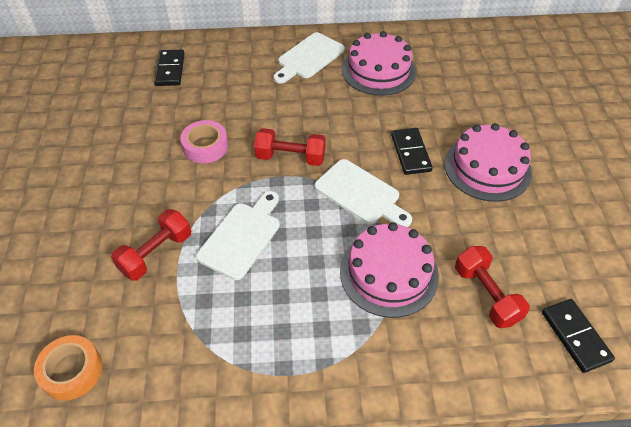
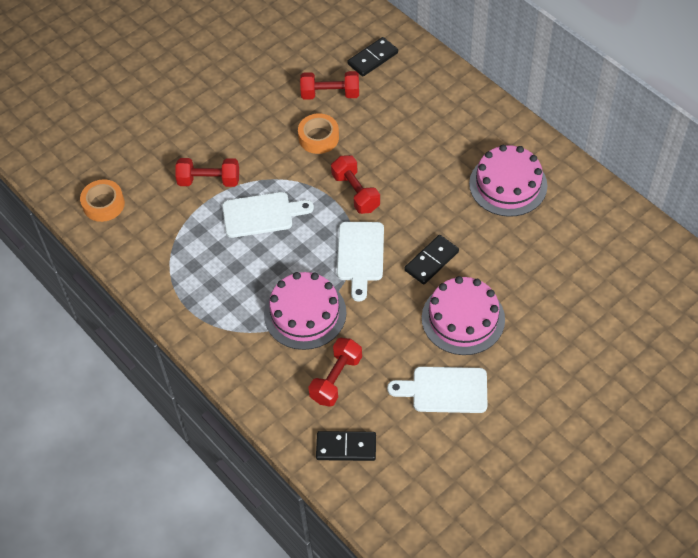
camera: 55 degrees right, 5 degrees up
(171, 113) = (330, 94): none -> red dumbbell
(205, 146) = (318, 137): pink tape -> orange tape
(309, 58) = (475, 130): white cutting board -> white cutting board (444, 390)
(575, 336) = (346, 447): black domino -> black domino turned 60 degrees clockwise

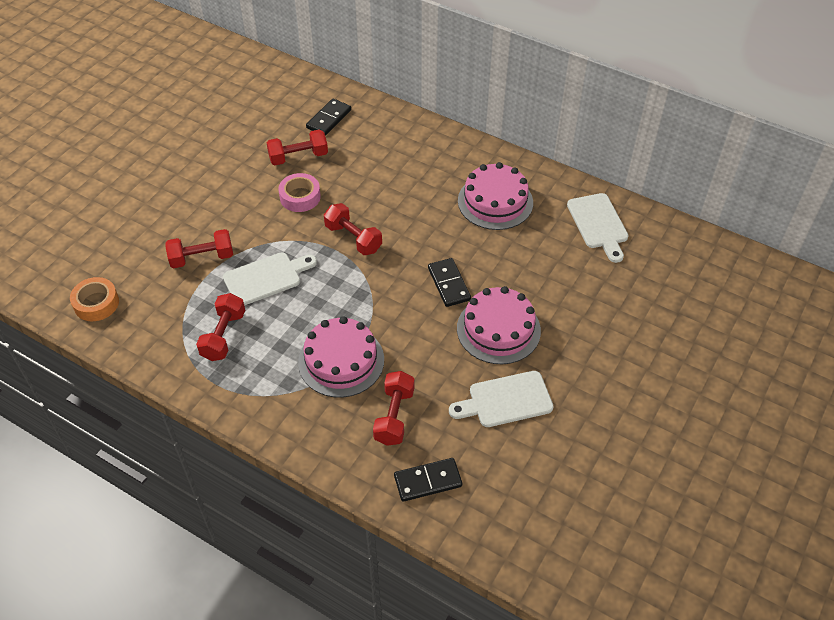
camera: 20 degrees left, 5 degrees down
(206, 263) = (223, 335): none -> red dumbbell
(318, 137) = (300, 197): orange tape -> pink tape
(360, 255) = (378, 294): white cutting board -> white cutting board (598, 224)
(431, 261) = (448, 284): black domino -> black domino turned 45 degrees counterclockwise

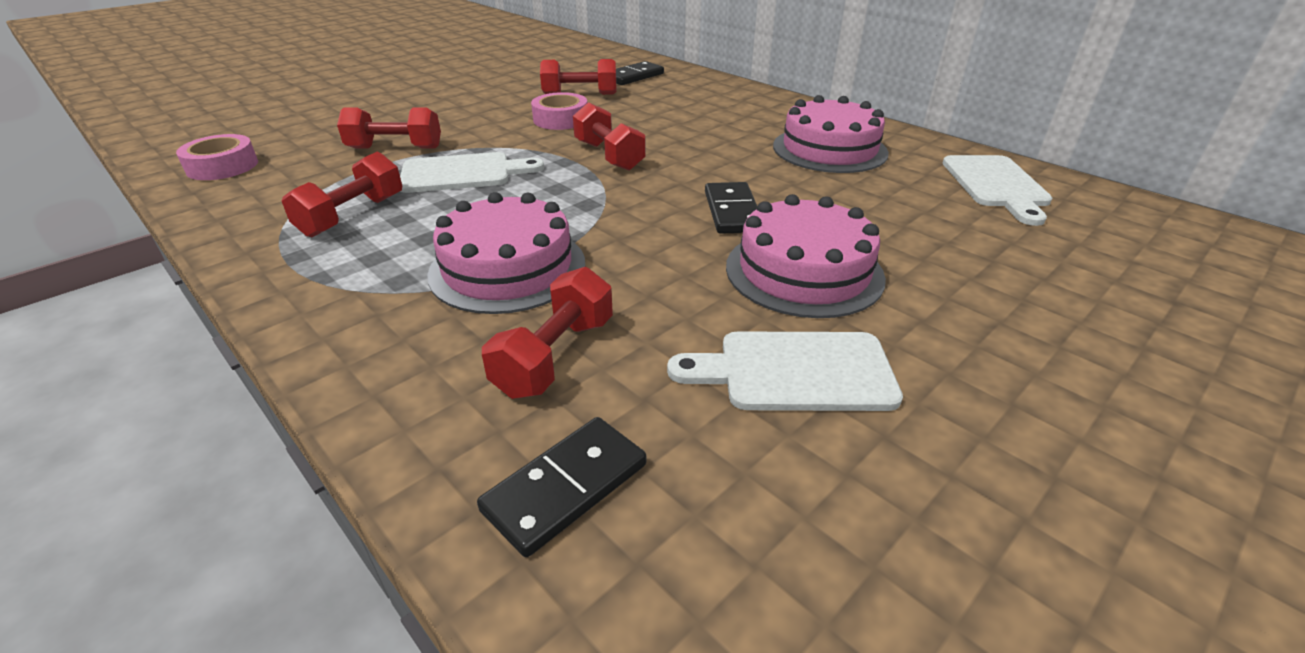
camera: 15 degrees right, 15 degrees down
(96, 303) = (222, 166): orange tape -> pink tape
(428, 481) = (565, 487): black domino -> black domino turned 45 degrees counterclockwise

